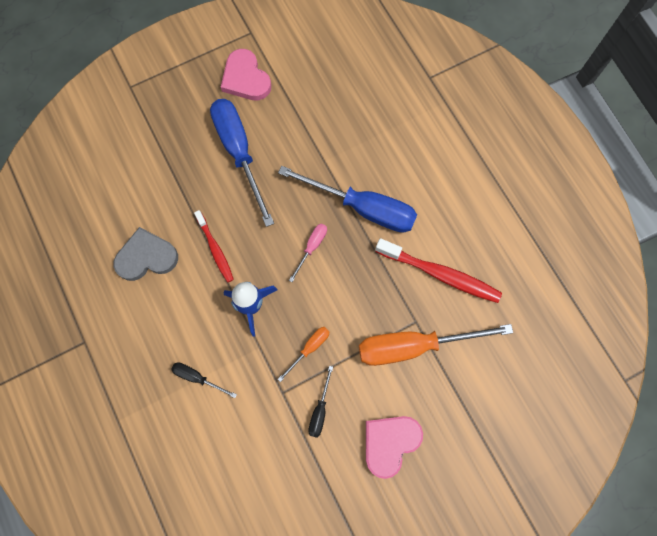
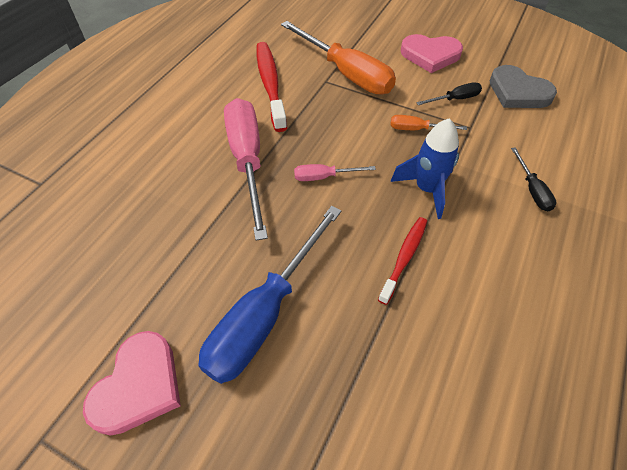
camera: 125 degrees left, 20 degrees down
(146, 257) = (483, 324): grey heart -> grey heart (518, 92)
(363, 208) = (247, 161): blue screwdriver -> pink screwdriver

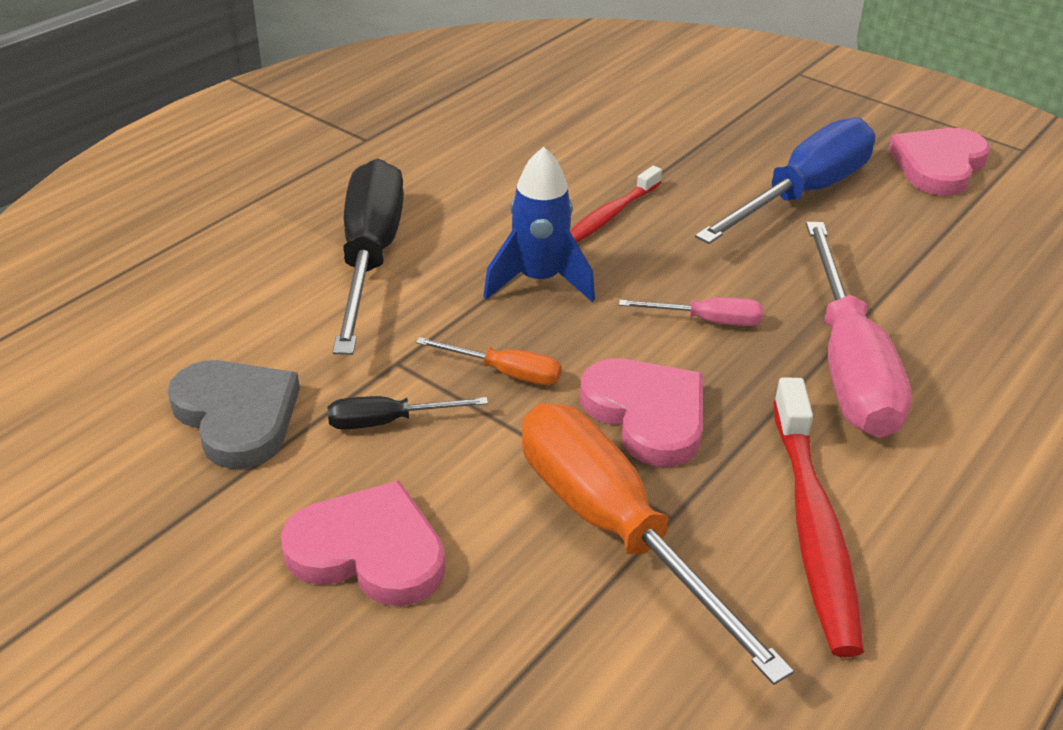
camera: 170 degrees left, 15 degrees down
(344, 119) = (647, 414): none -> pink heart
(532, 190) = (370, 257): black screwdriver -> black screwdriver, size x2.21

